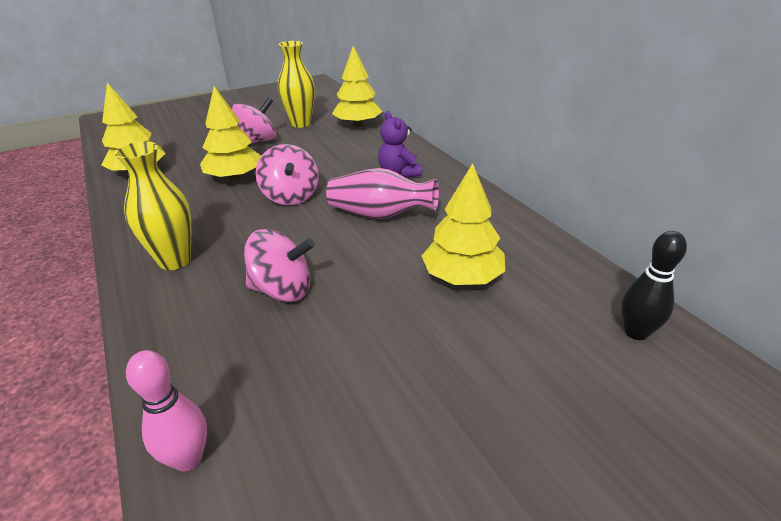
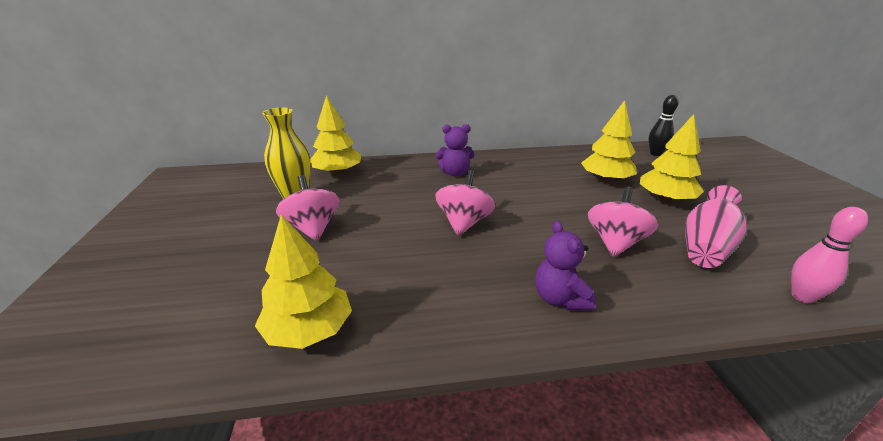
camera: 70 degrees left, 5 degrees down
(175, 261) = (559, 299): yellow vase -> purple teddy bear
(235, 177) = (397, 250): yellow tree -> yellow tree (665, 199)
(290, 196) = (464, 223): pink spinning top -> pink spinning top turned 75 degrees counterclockwise
(380, 215) = (518, 190): pink vase -> pink vase (706, 246)

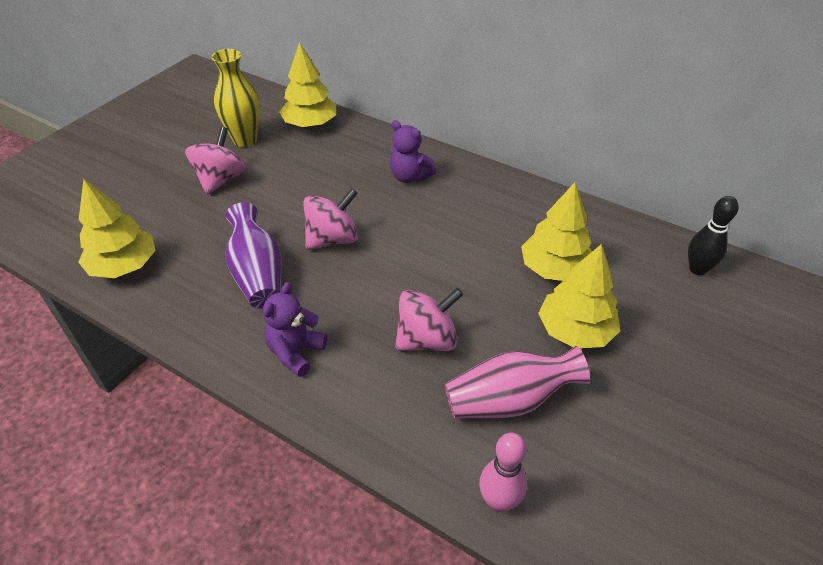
camera: 40 degrees right, 15 degrees up
(446, 269) = (258, 274): none -> purple vase

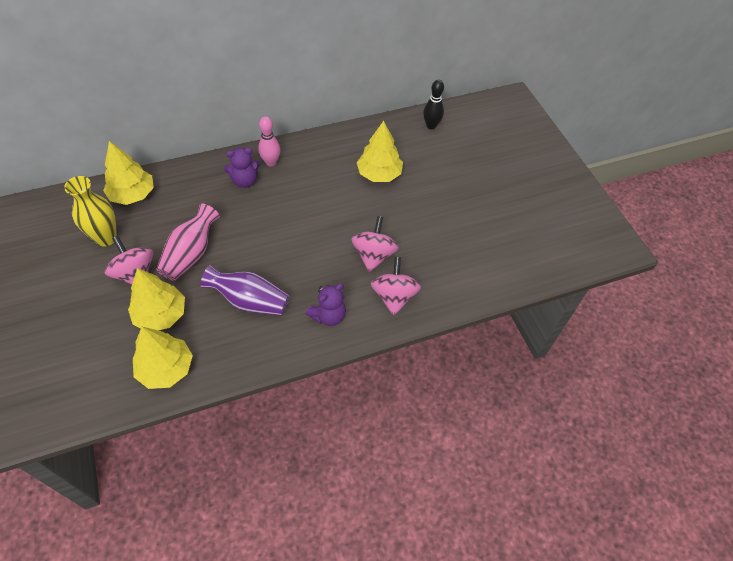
camera: 55 degrees left, 10 degrees up
(296, 352) = (328, 316): purple teddy bear -> purple teddy bear turned 105 degrees counterclockwise
(332, 239) = (258, 249): pink spinning top -> pink spinning top (394, 296)
(499, 501) = (482, 289): pink bowling pin -> pink bowling pin (271, 162)
(509, 401) = (437, 249): pink vase -> pink vase (191, 254)
(575, 331) = (423, 196): yellow tree -> yellow tree (161, 315)

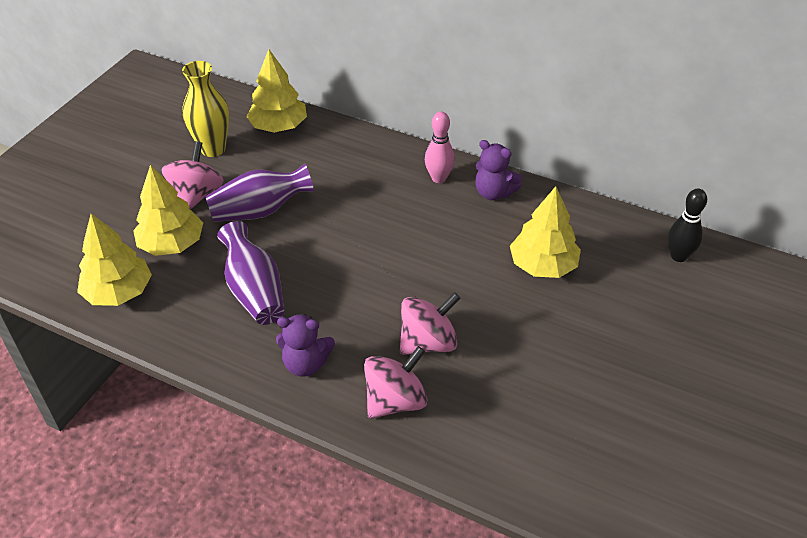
camera: 50 degrees right, 10 degrees down
(191, 254) = (260, 211): pink vase -> purple vase
(245, 181) = (391, 179): purple teddy bear -> purple teddy bear (493, 193)

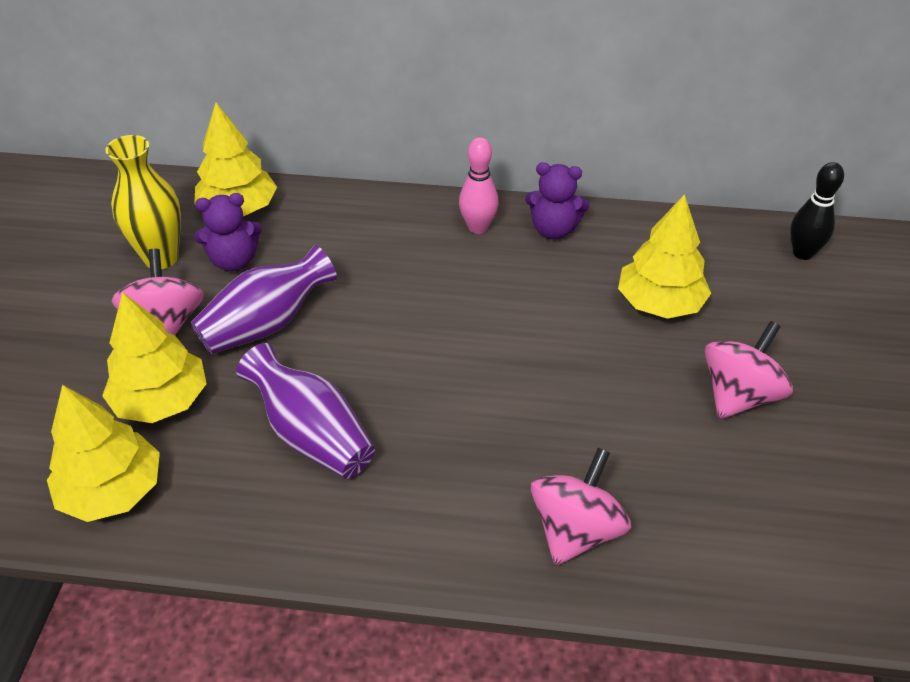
camera: 20 degrees left, 0 degrees up
(306, 364) = (432, 515): purple teddy bear -> purple teddy bear (234, 261)
(428, 342) = (575, 439): pink spinning top -> pink spinning top (738, 395)

